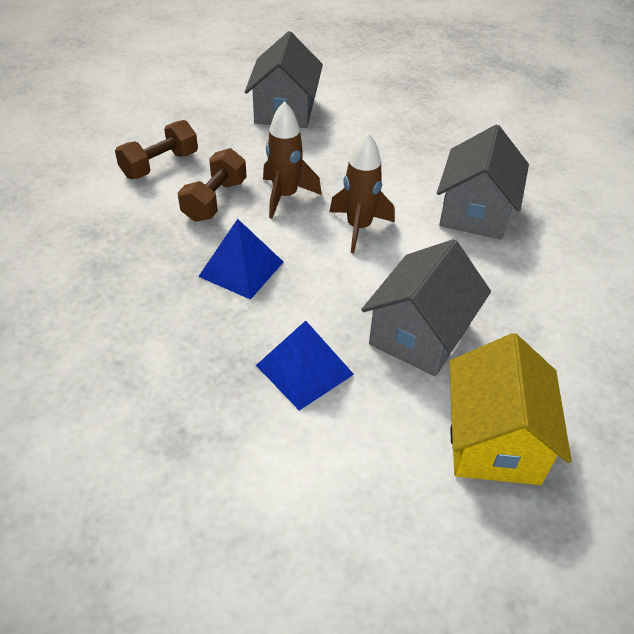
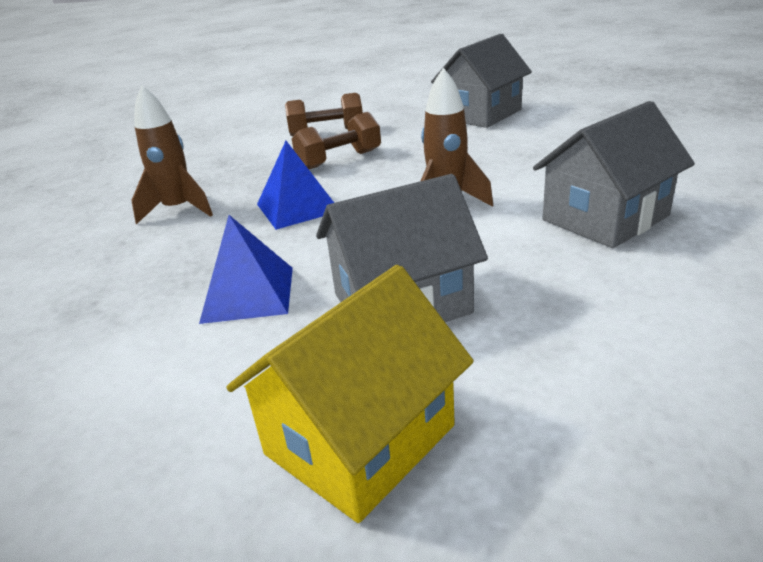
camera: 40 degrees right, 15 degrees down
(285, 196) = (404, 168): brown rocket -> brown rocket (178, 210)

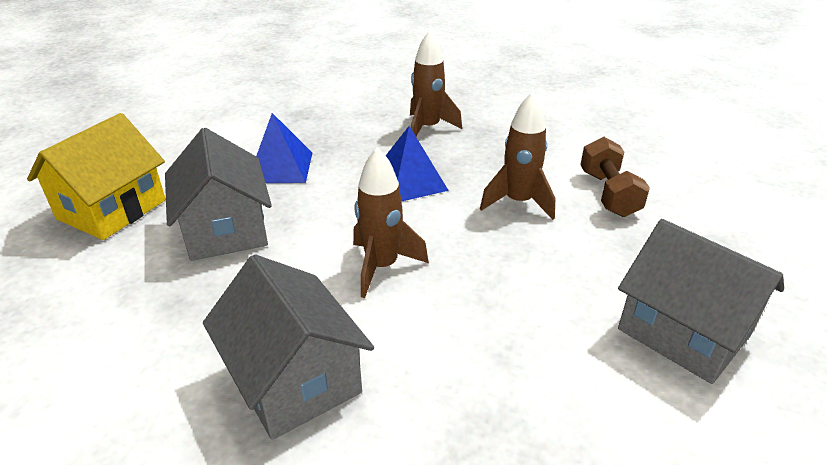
camera: 90 degrees right, 5 degrees up
(339, 160) = (518, 202): brown dumbbell -> brown rocket
(360, 439) = (112, 209): yellow house -> yellow house turned 75 degrees clockwise

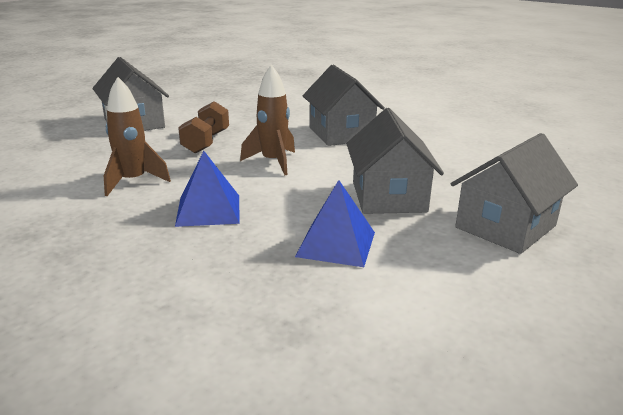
camera: 165 degrees left, 10 degrees down
(112, 209) = (506, 226): yellow house -> grey house
(428, 128) = (127, 268): brown rocket -> none
(608, 193) = (52, 177): brown dumbbell -> brown dumbbell (206, 142)

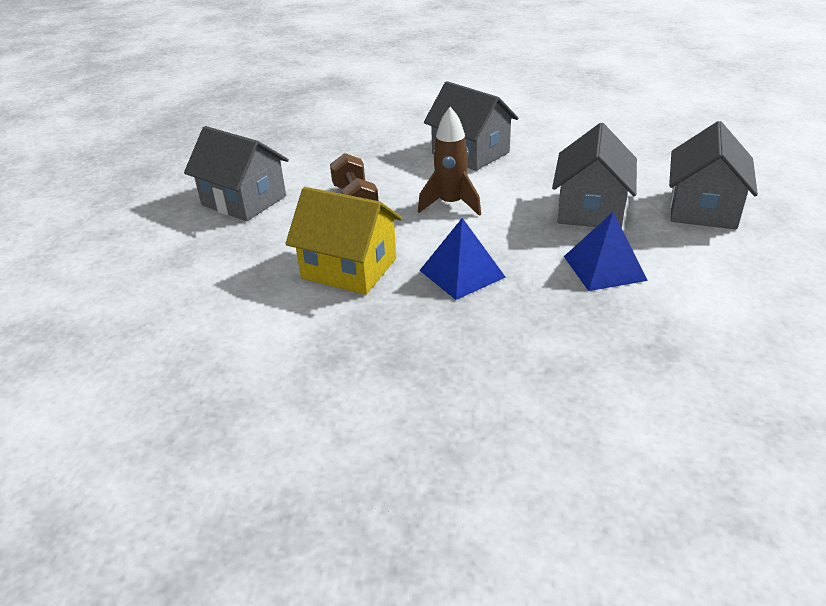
camera: 25 degrees left, 10 degrees up
(133, 181) = (349, 268): brown rocket -> yellow house
(388, 197) = (591, 209): grey house -> grey house turned 45 degrees clockwise

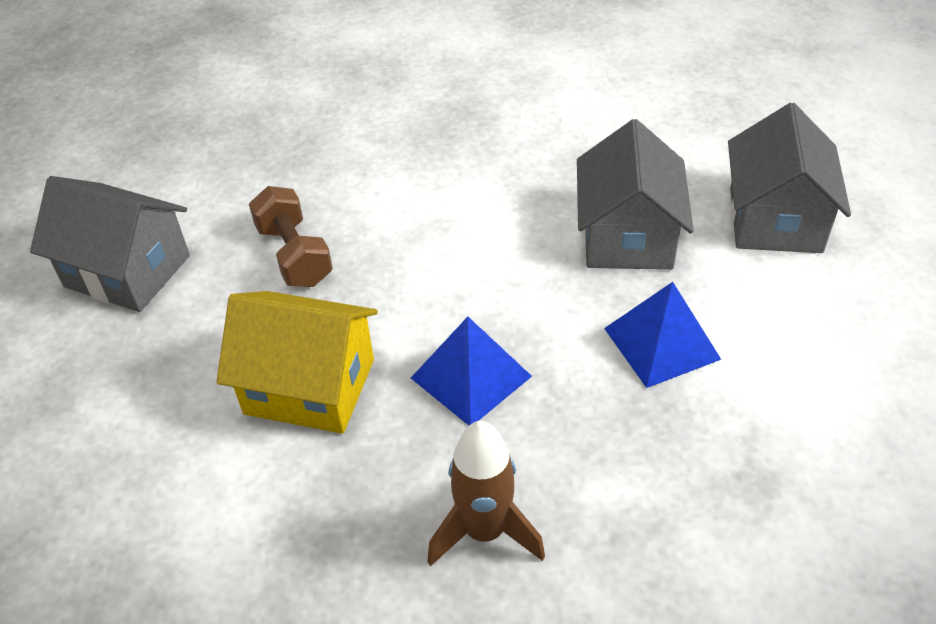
camera: 10 degrees left, 10 degrees up
(451, 204) = (433, 247): brown rocket -> brown rocket (484, 531)
(470, 153) = (444, 145): grey house -> none

